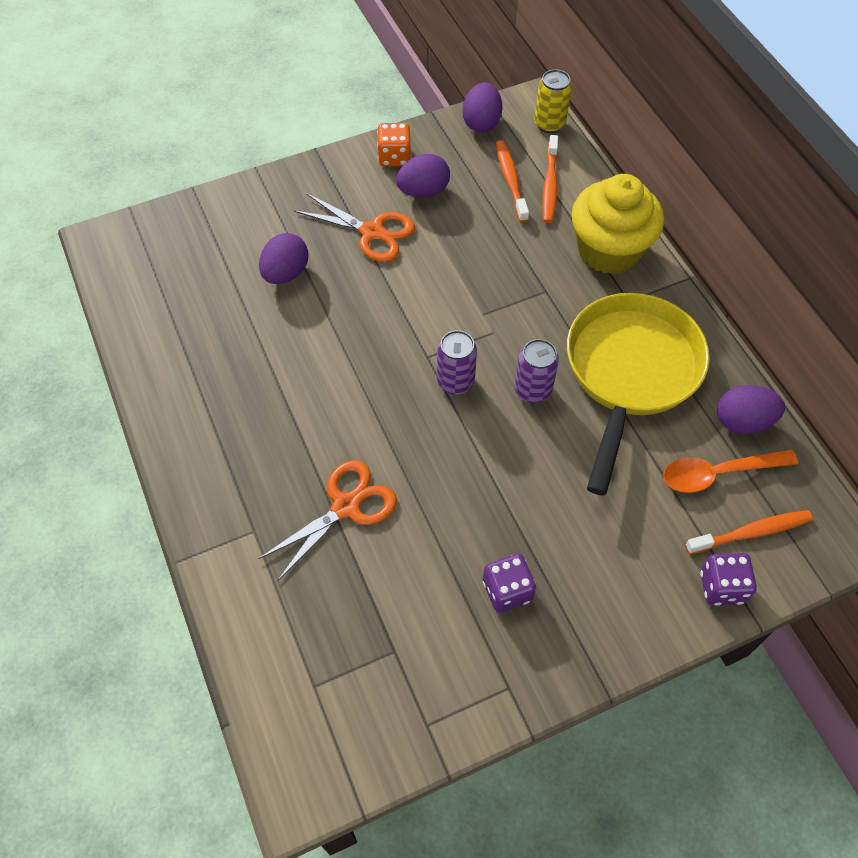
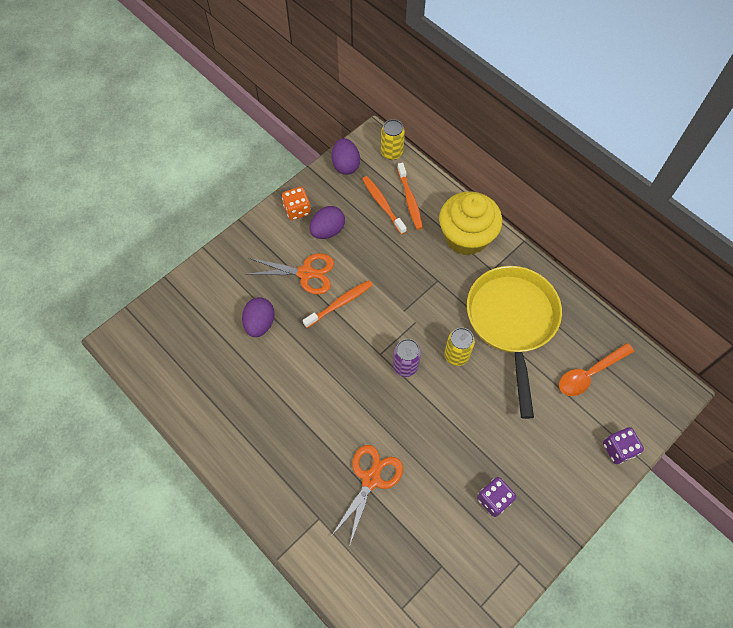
camera: 20 degrees left, 5 degrees up
(533, 390) = (456, 355): purple can -> yellow can
(742, 421) = (591, 333): purple egg -> none
(751, 532) = (622, 407): orange toothbrush -> orange toothbrush (340, 303)

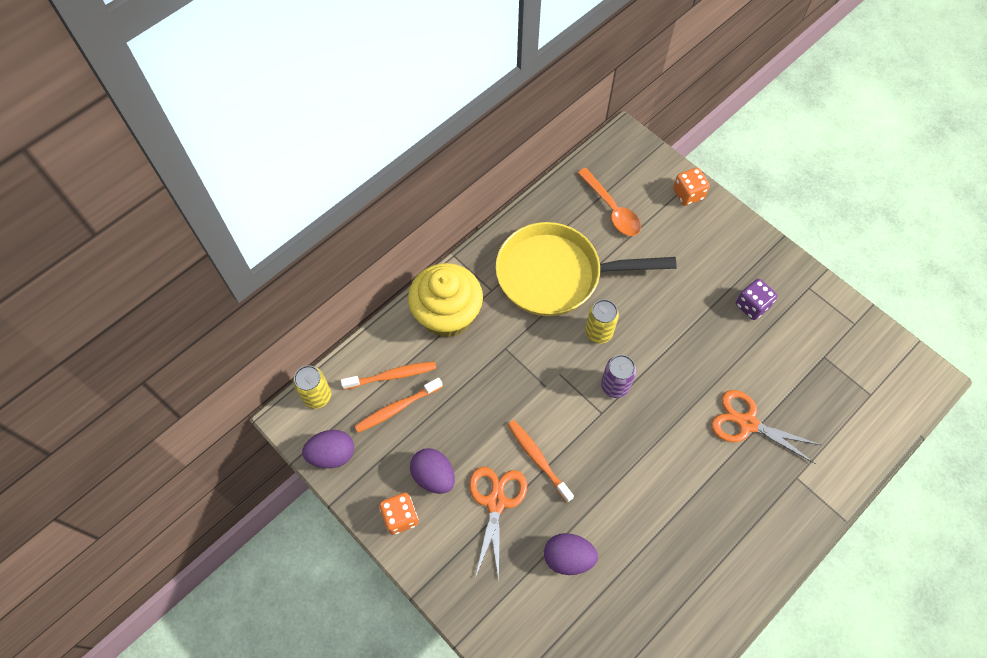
camera: 90 degrees left, 0 degrees up
(618, 449) = (688, 194): purple dice -> orange dice

